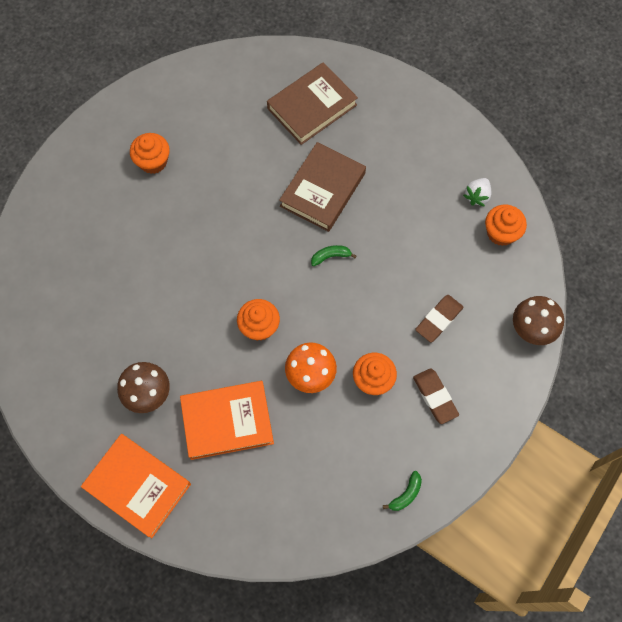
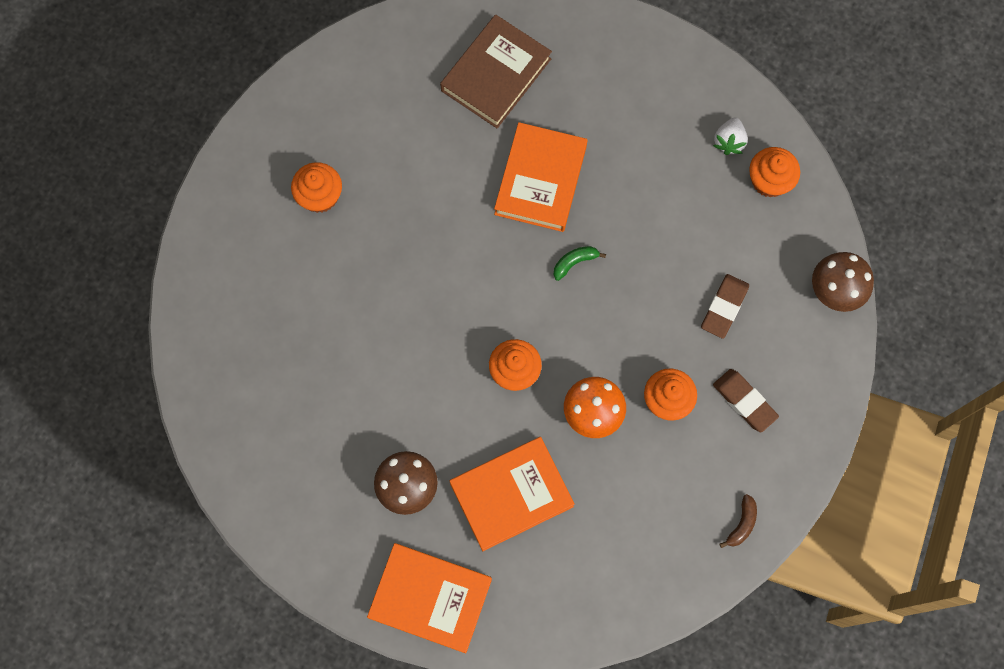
camera: 15 degrees left, 5 degrees up
(323, 190) = (541, 180): brown book -> orange book
(406, 494) = (742, 524): green banana -> brown banana

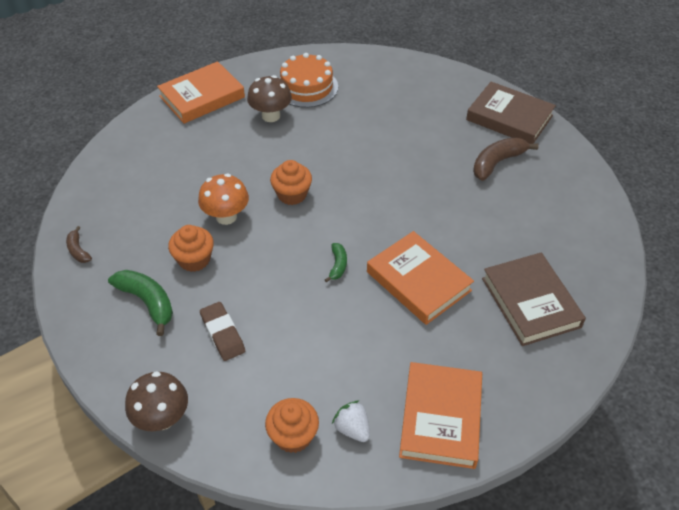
camera: 125 degrees right, 25 degrees down
(230, 222) = (509, 118): none -> brown book
(320, 196) = (497, 163): orange cupcake -> brown banana
(326, 484) = (307, 87): none -> orange cake
(511, 494) = (219, 154): orange book -> orange book (441, 418)
(744, 401) = (147, 302): brown eraser -> green banana

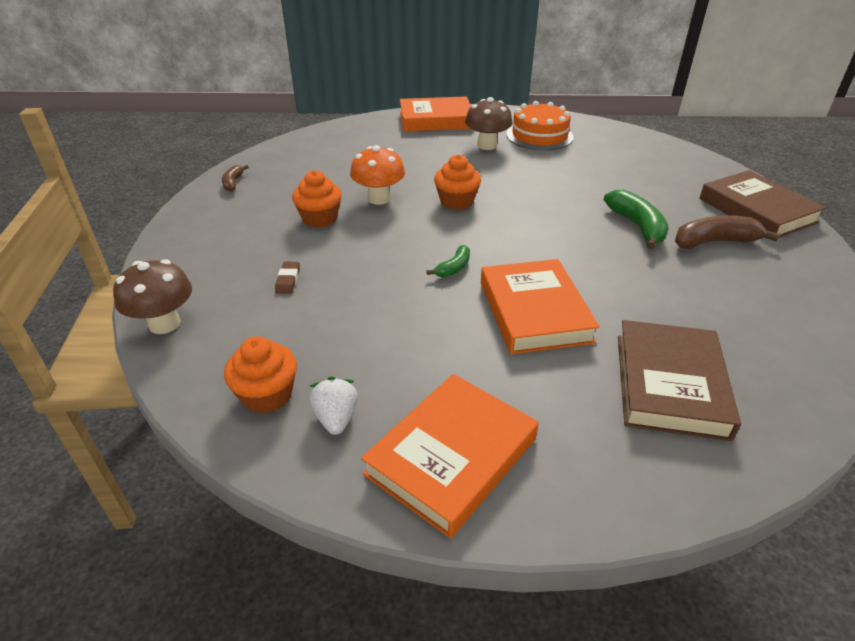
camera: 30 degrees right, 10 degrees down
(147, 302) = (248, 234): green banana -> green banana (637, 226)
(222, 333) = (288, 280): brown eraser -> brown eraser, size x0.61

